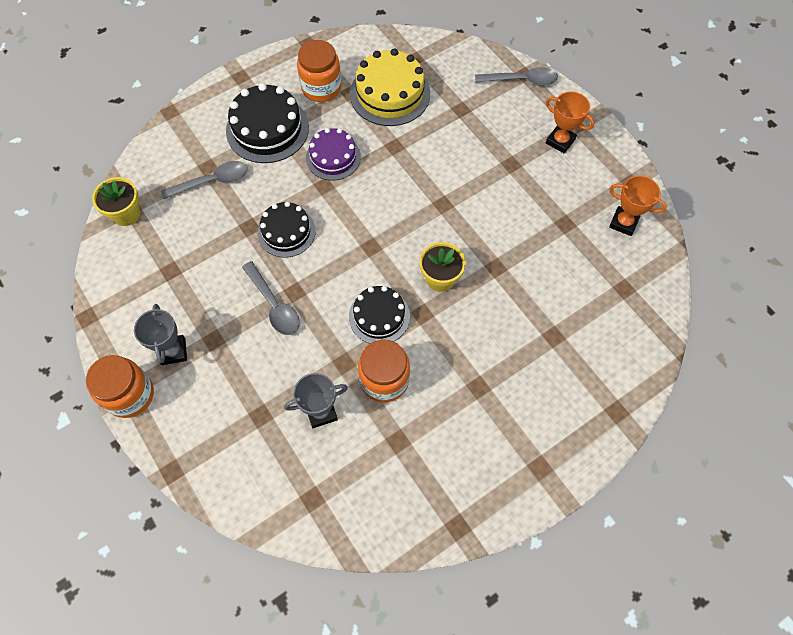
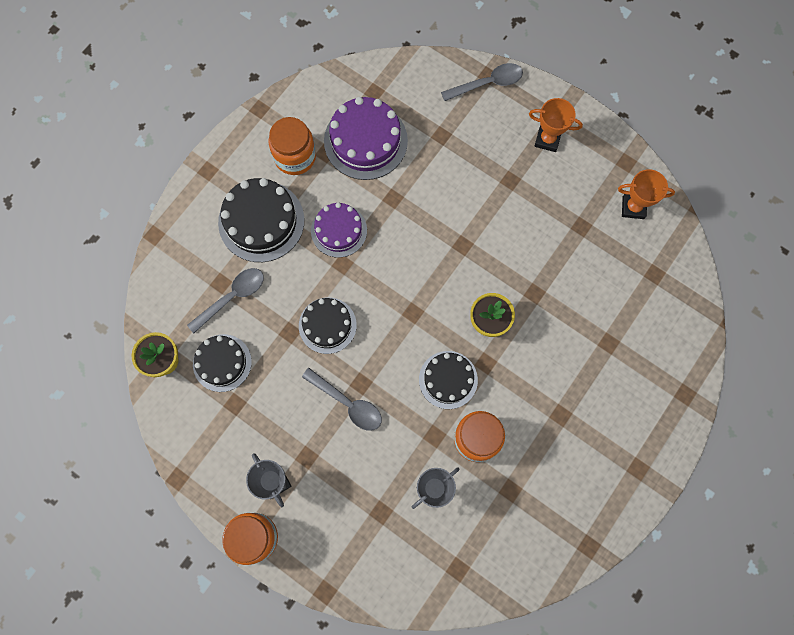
camera: 20 degrees left, 10 degrees up
(176, 232) = (222, 363): none -> black cake
(390, 94) = (365, 141): yellow cake -> purple cake

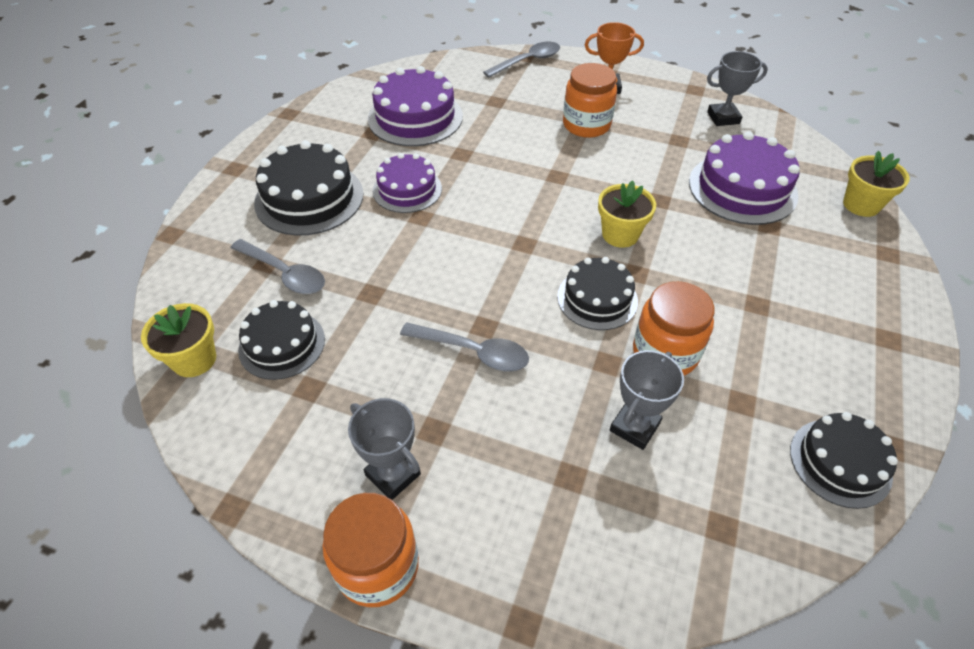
camera: 15 degrees left, 25 degrees down
(232, 297) = (284, 273): grey spoon -> grey spoon turned 90 degrees clockwise
(295, 157) = (338, 141): orange jar -> orange jar (586, 125)
(327, 325) = (419, 276): black cake -> black cake (840, 462)
(607, 297) = (742, 188): none -> purple cake
(633, 207) = (723, 118): orange trophy -> grey trophy
(694, 340) = (861, 205): none -> yellow flower pot

